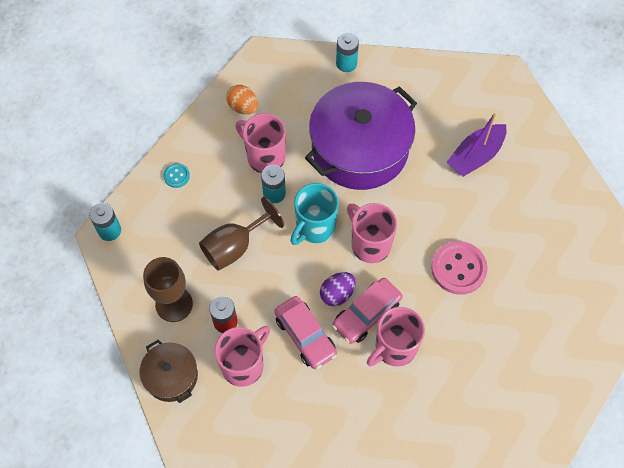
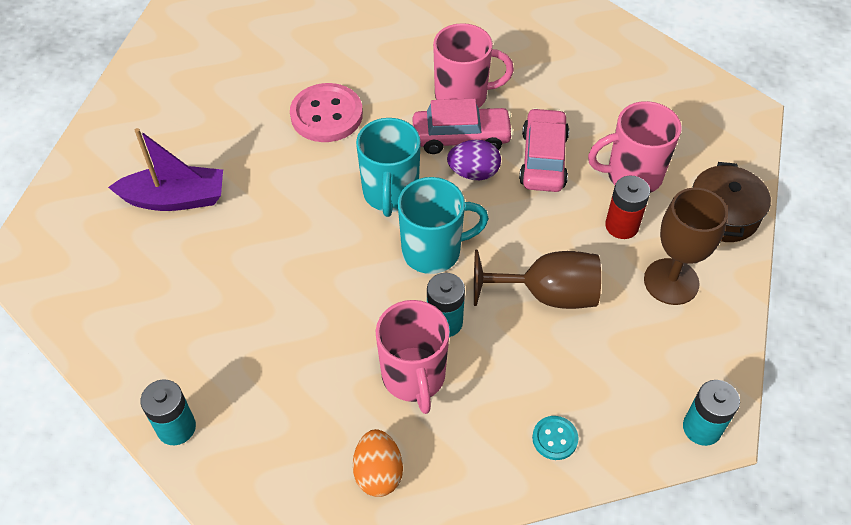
camera: 140 degrees left, 10 degrees down
(360, 148) = (288, 300): purple pot -> none
(370, 244) = (390, 194): pink mug -> turquoise mug

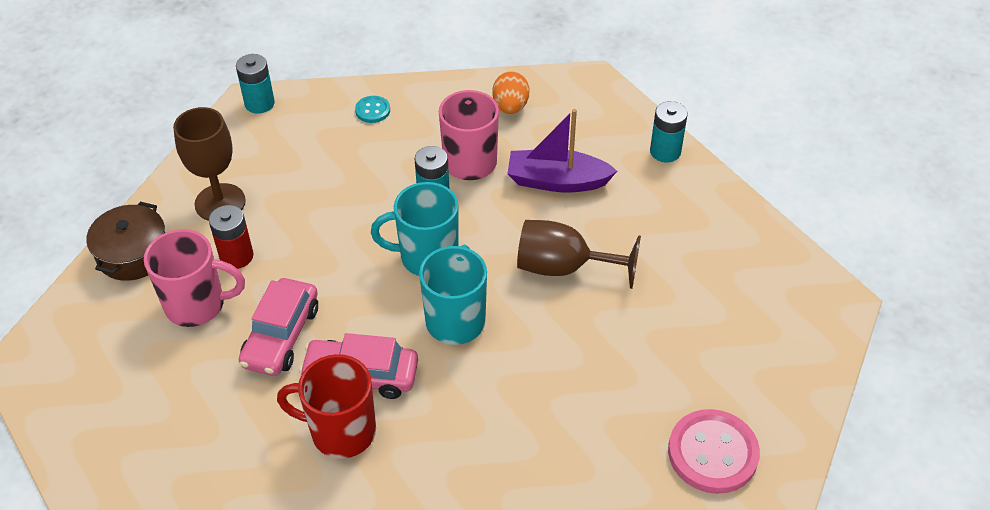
camera: 170 degrees left, 5 degrees down
(175, 199) = (686, 345): purple boat -> purple boat (557, 181)
(326, 115) = (511, 428): pink button -> pink button (712, 453)
(463, 96) = (341, 431): pink mug -> red mug
(473, 173) = (361, 331): purple egg -> none
(547, 294) = (335, 206): brown goblet -> brown goblet (563, 268)

